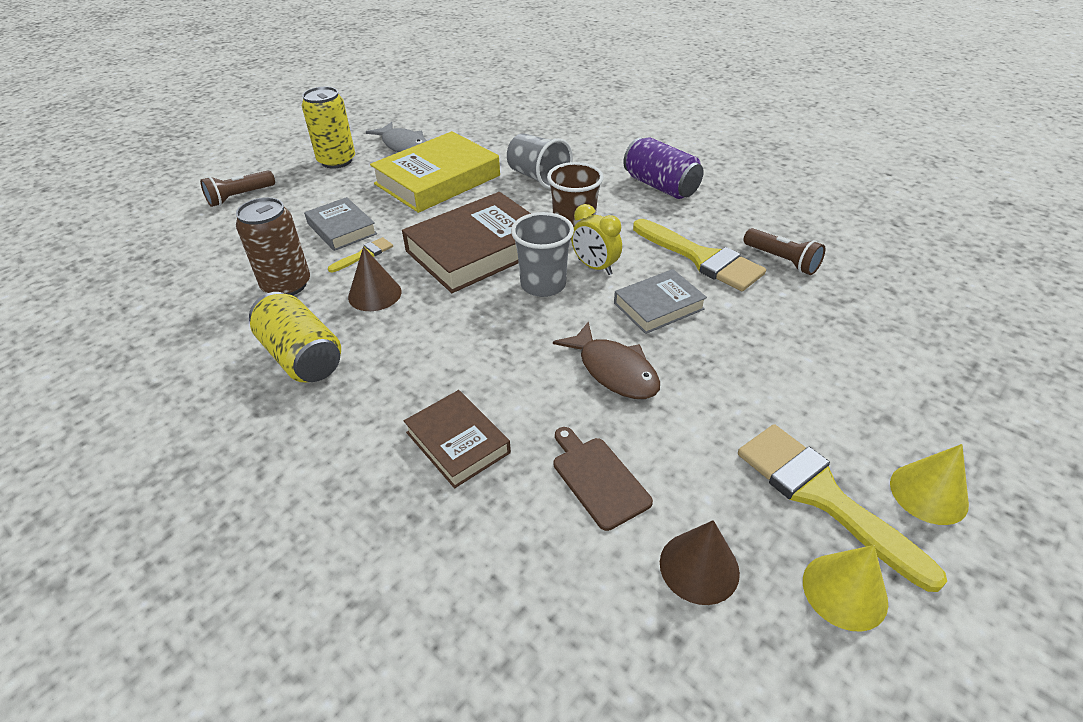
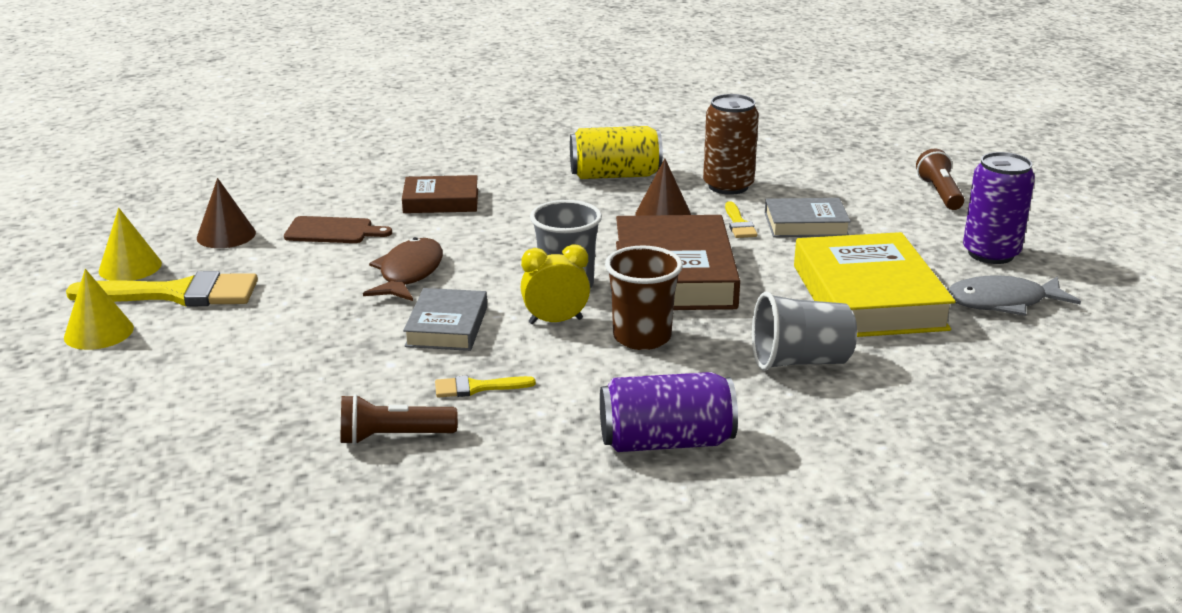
camera: 125 degrees right, 15 degrees down
(337, 161) = (990, 254): yellow can -> purple can
(614, 370) = (409, 273): brown fish -> brown fish turned 105 degrees clockwise
(701, 258) = (476, 387): yellow brush -> yellow brush, size x0.48

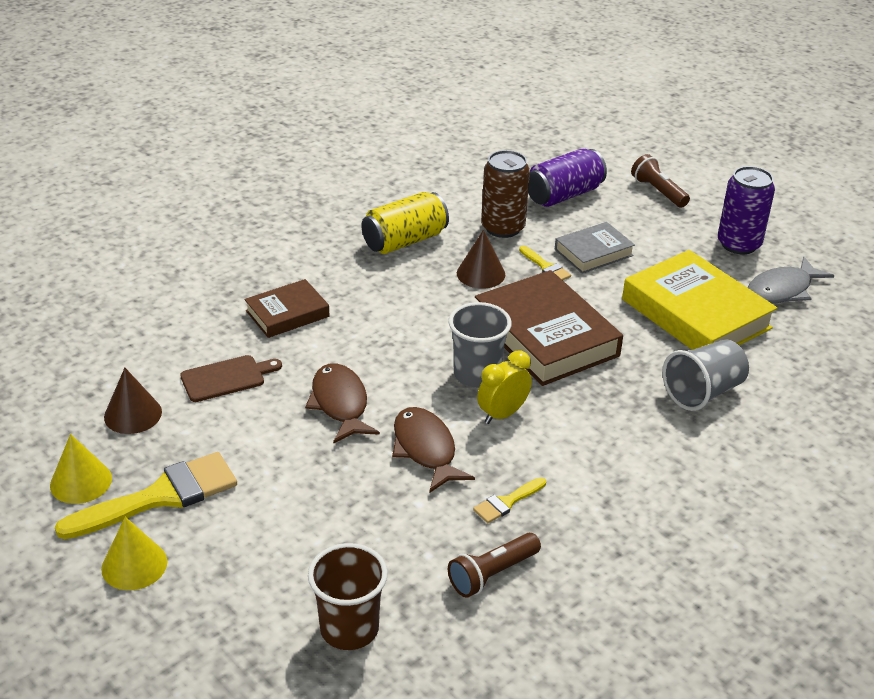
camera: 30 degrees left, 10 degrees up
(447, 326) = (425, 449): grey book -> brown fish
(642, 337) = (579, 408): brown cup -> brown cup (349, 629)
(666, 441) = (681, 500): purple can -> purple can (564, 195)

